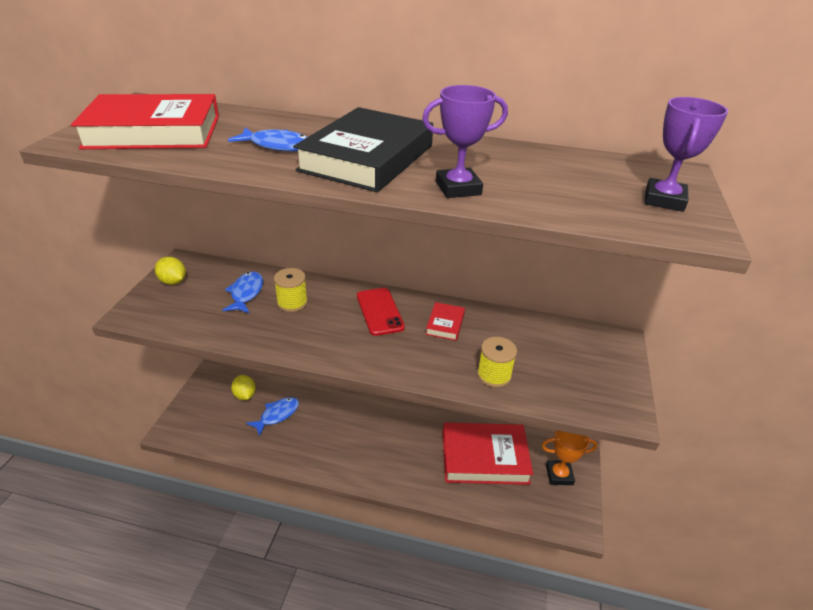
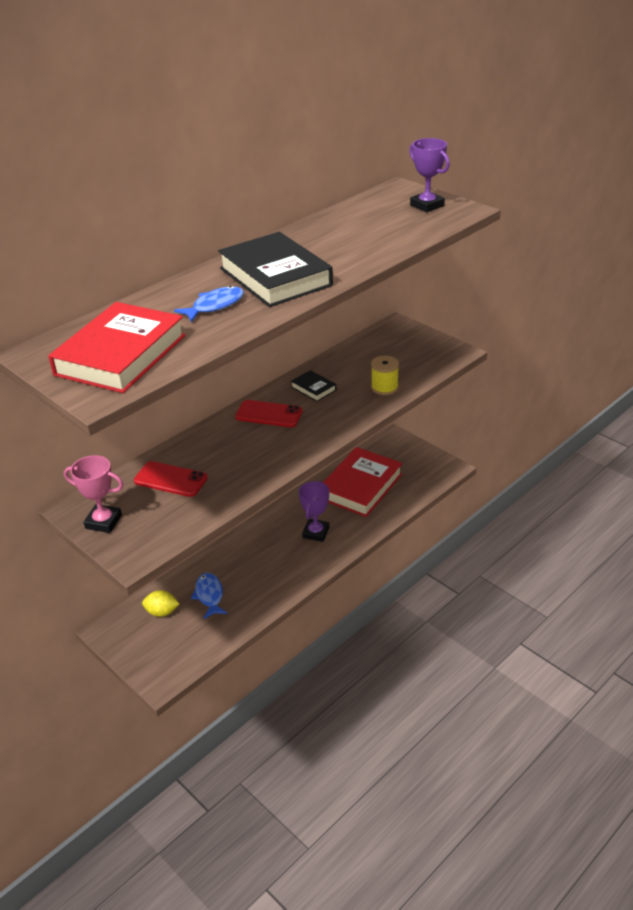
camera: 55 degrees left, 0 degrees up
(173, 281) = (103, 522): yellow lemon -> pink trophy
(246, 293) = (170, 479): blue fish -> red phone
(292, 303) = (211, 456): yellow spool -> none
(445, 324) = (313, 388): red book -> black book
(458, 188) = (353, 258): purple trophy -> purple trophy (316, 532)
(559, 475) = (405, 456): orange trophy -> none

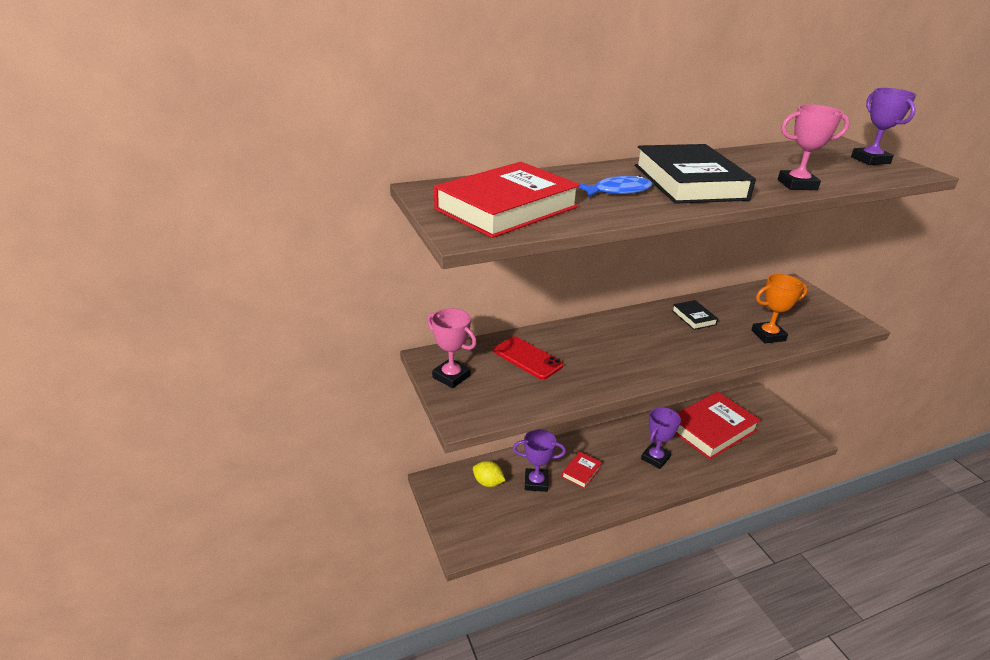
camera: 20 degrees right, 5 degrees down
(209, 595) = (536, 482): blue fish -> purple trophy
(250, 570) = (581, 472): none -> red book
(269, 414) = (642, 328): red phone -> none
(369, 255) = (797, 185): none -> pink trophy
(384, 387) = (768, 335): yellow spool -> orange trophy

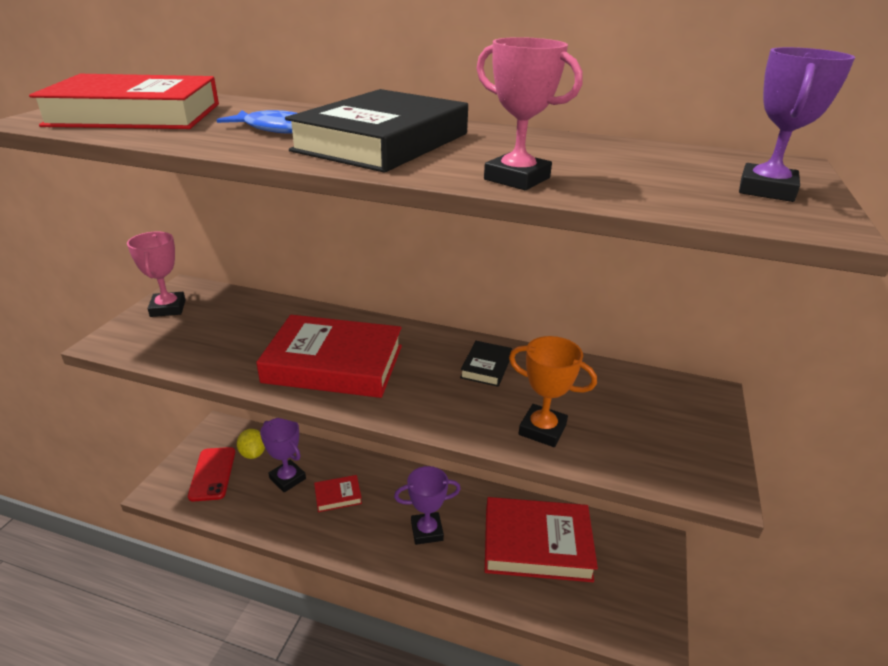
camera: 40 degrees right, 0 degrees up
(528, 358) = (250, 323): red phone -> red phone (212, 474)
(623, 355) = (334, 364): none -> red book

